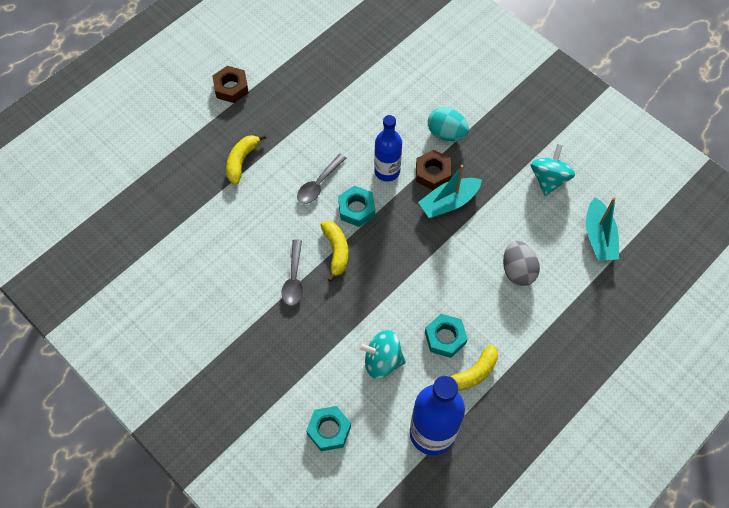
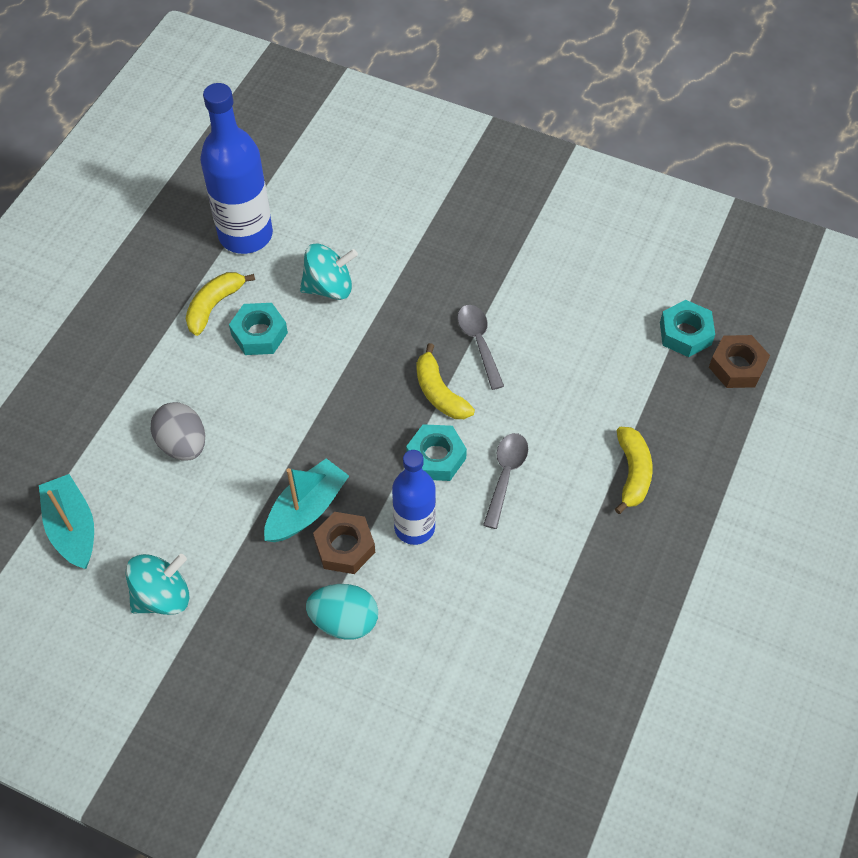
camera: 160 degrees right, 5 degrees down
(231, 88) = (717, 585): brown nut -> brown nut (737, 366)
(329, 430) = (364, 204): turquoise nut -> turquoise nut (685, 333)
(549, 179) = (162, 596): turquoise spinning top -> turquoise spinning top turned 120 degrees counterclockwise

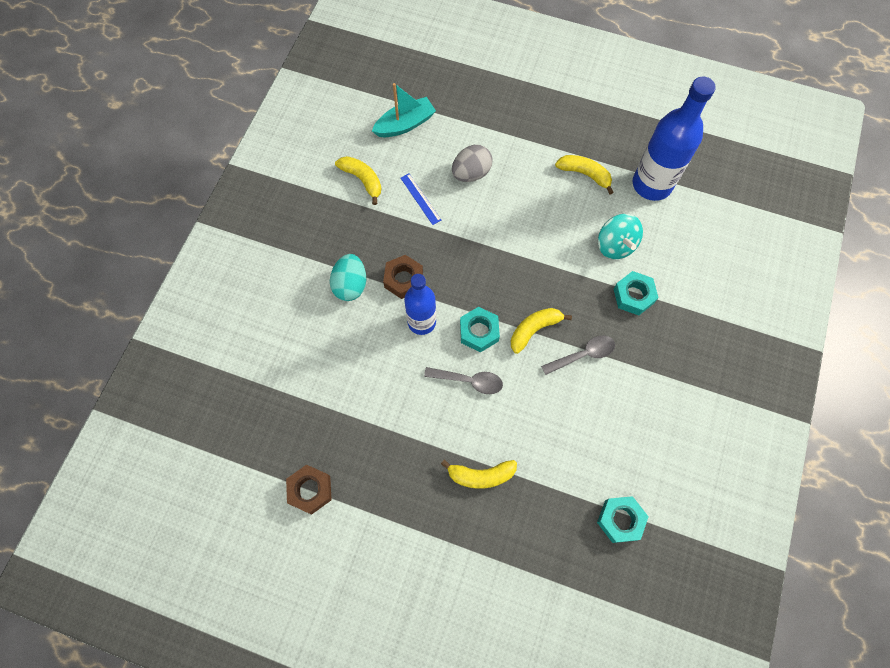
camera: 85 degrees right, 10 degrees up
(162, 596) = (362, 180): turquoise spinning top -> yellow banana
(213, 515) = (420, 198): none -> blue ruler
(259, 334) = (566, 205): turquoise nut -> turquoise nut (633, 296)
(307, 509) = (430, 253): turquoise boat -> none
(737, 366) = (594, 565): brown nut -> brown nut (310, 490)

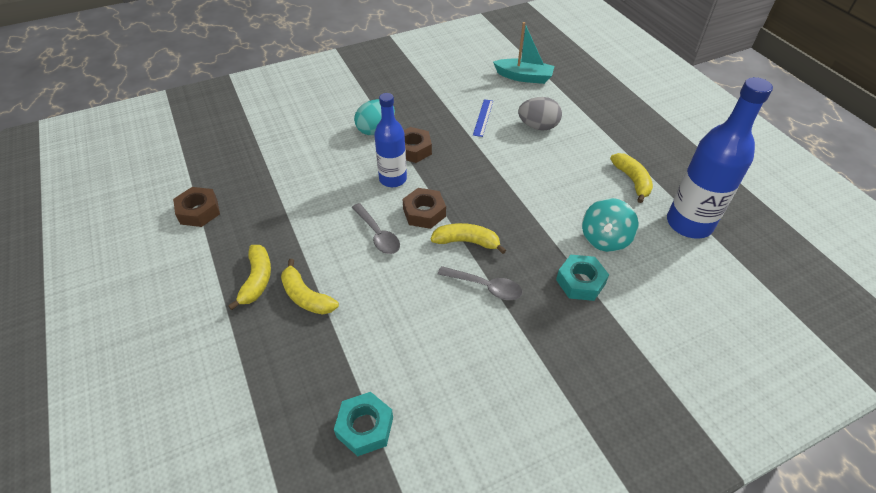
camera: 45 degrees right, 20 degrees down
(362, 180) = (457, 86): yellow banana -> yellow banana (257, 280)
(479, 332) = (424, 213): turquoise nut -> brown nut

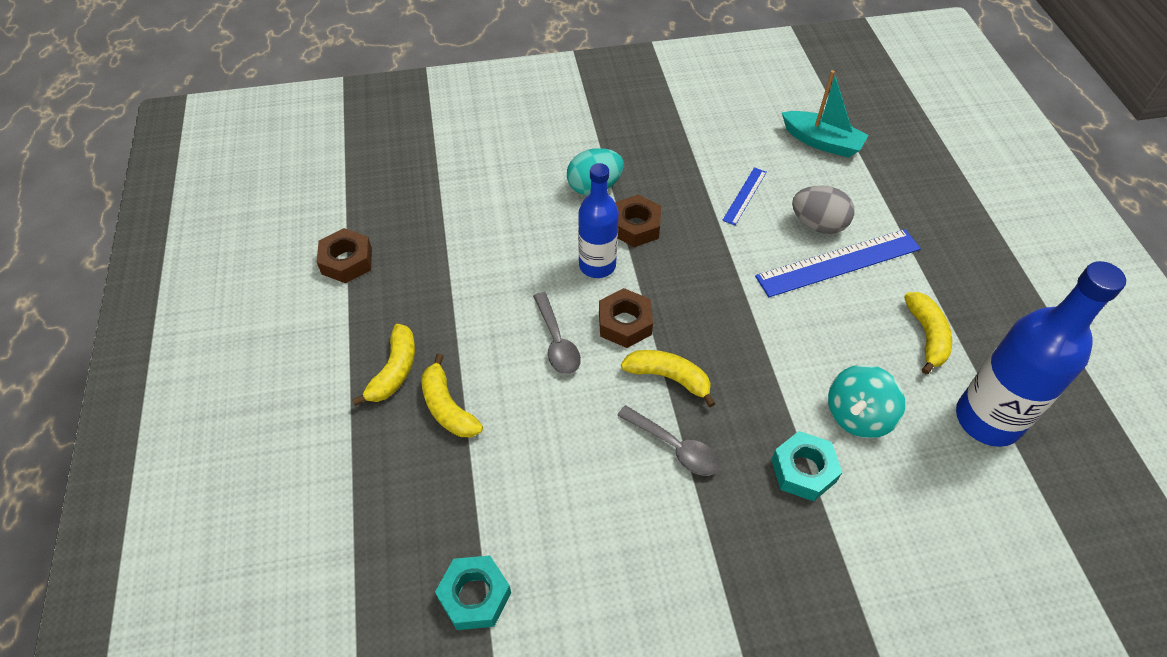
camera: 15 degrees right, 5 degrees up
(559, 147) = (838, 262): none -> blue ruler

